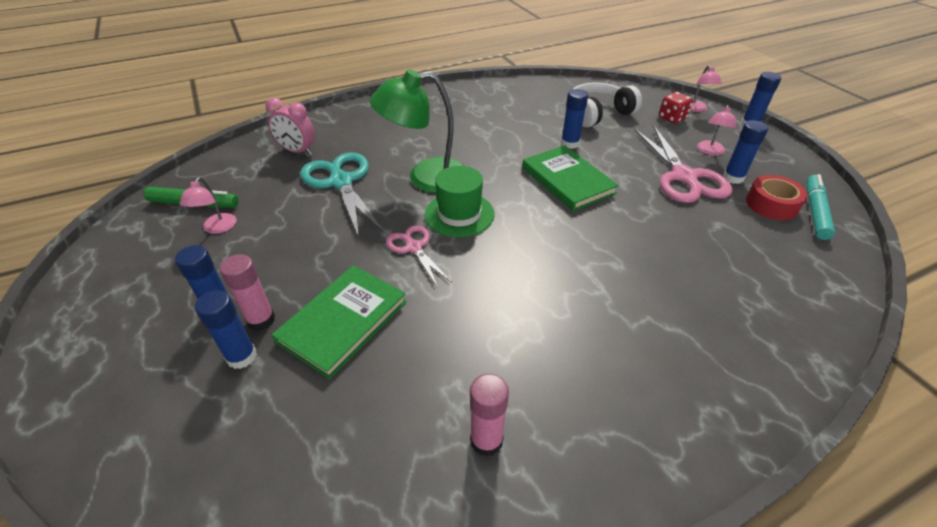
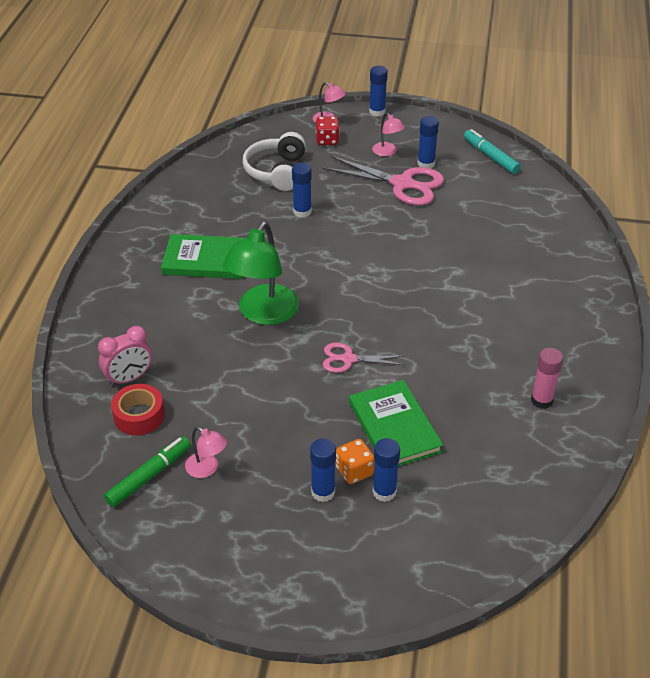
camera: 55 degrees left, 0 degrees up
(261, 320) = (354, 471): pink glue stick -> orange dice
(341, 182) = (215, 367): turquoise scissors -> none
(459, 214) = (332, 317): green hat -> none
(567, 180) = (348, 240): green book -> green book (206, 260)
(771, 205) = (467, 168): red tape -> red tape (139, 416)

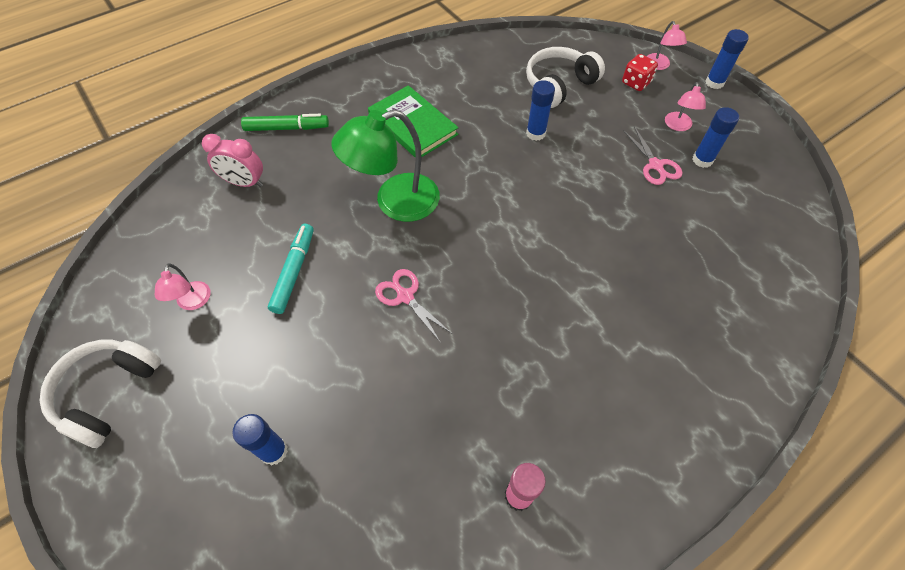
camera: 45 degrees right, 15 degrees up
(139, 416) = (212, 218): red tape -> none
(149, 476) = (155, 273): green marker -> green marker (287, 128)
(228, 557) = (108, 393): none -> white headphones
(323, 492) = (234, 403): blue glue stick -> none
(354, 471) = (278, 407): orange dice -> none
(394, 427) = (359, 395): green book -> none
(403, 184) = (655, 165): pink scissors -> pink scissors, size x0.56
(490, 156) = (780, 194): turquoise marker -> turquoise marker (294, 271)

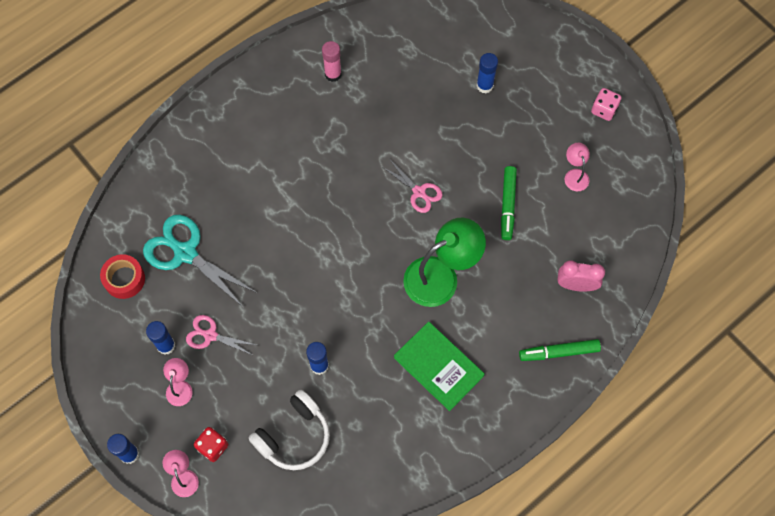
camera: 175 degrees right, 10 degrees up
(108, 393) = (604, 110): white headphones -> pink dice
(294, 271) = (507, 205): turquoise marker -> green marker
(655, 165) = (210, 335): pink scissors -> pink scissors turned 45 degrees counterclockwise
(703, 247) = (185, 253): none -> turquoise scissors
(770, 224) = (124, 279): none -> red tape

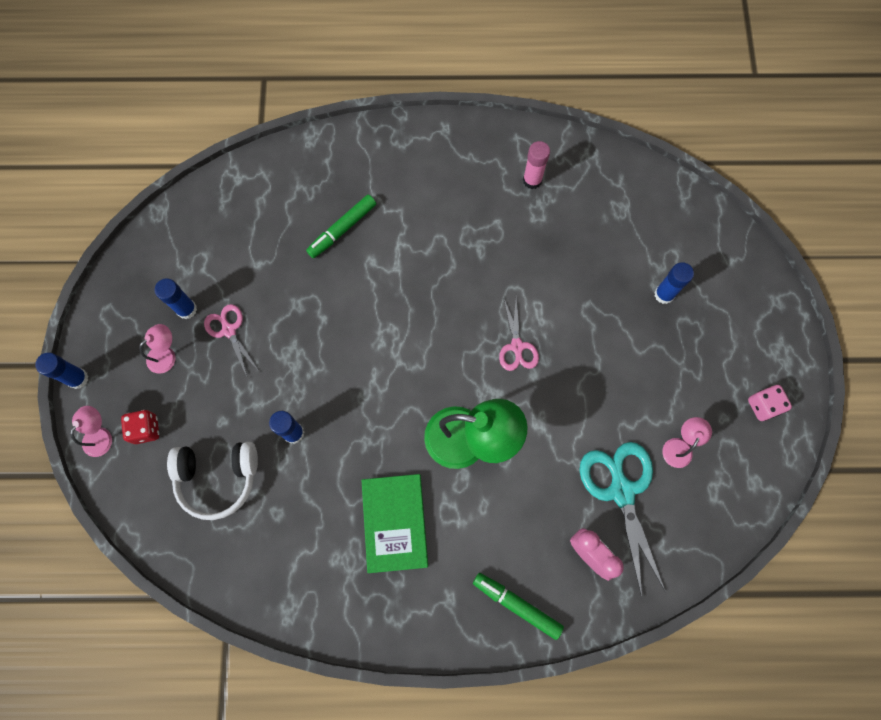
camera: 40 degrees right, 5 degrees up
(124, 279) = (204, 225): red tape -> none
(185, 253) = (271, 242): turquoise scissors -> turquoise scissors (621, 490)
(507, 205) = (589, 424): green marker -> green marker (342, 229)

